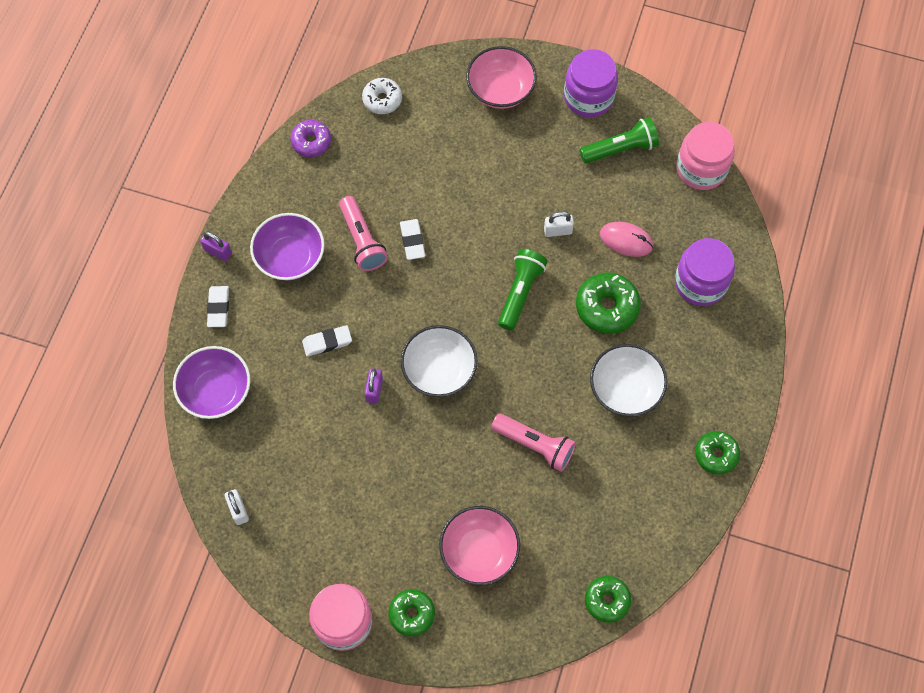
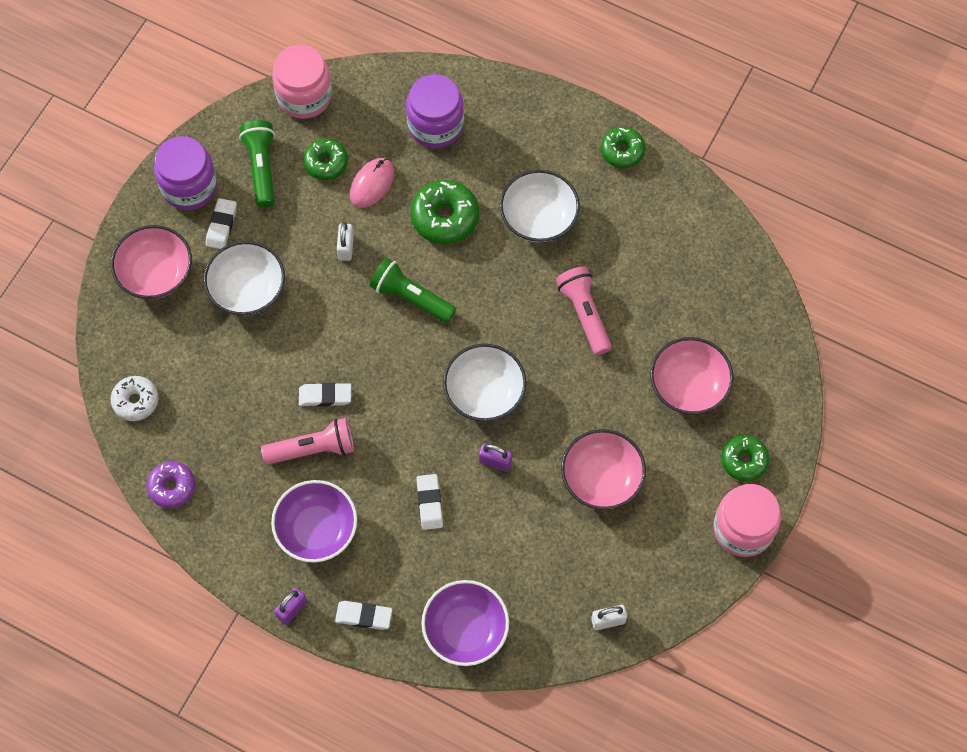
camera: 80 degrees left, 0 degrees up
(373, 485) = (601, 478): none -> pink bowl
(500, 161) = (247, 289): none -> white bowl
(535, 445) = (584, 314): pink flashlight -> pink flashlight turned 60 degrees counterclockwise
(556, 129) = (221, 225): none -> white eraser
(607, 600) = (754, 278): green donut -> green donut (326, 163)

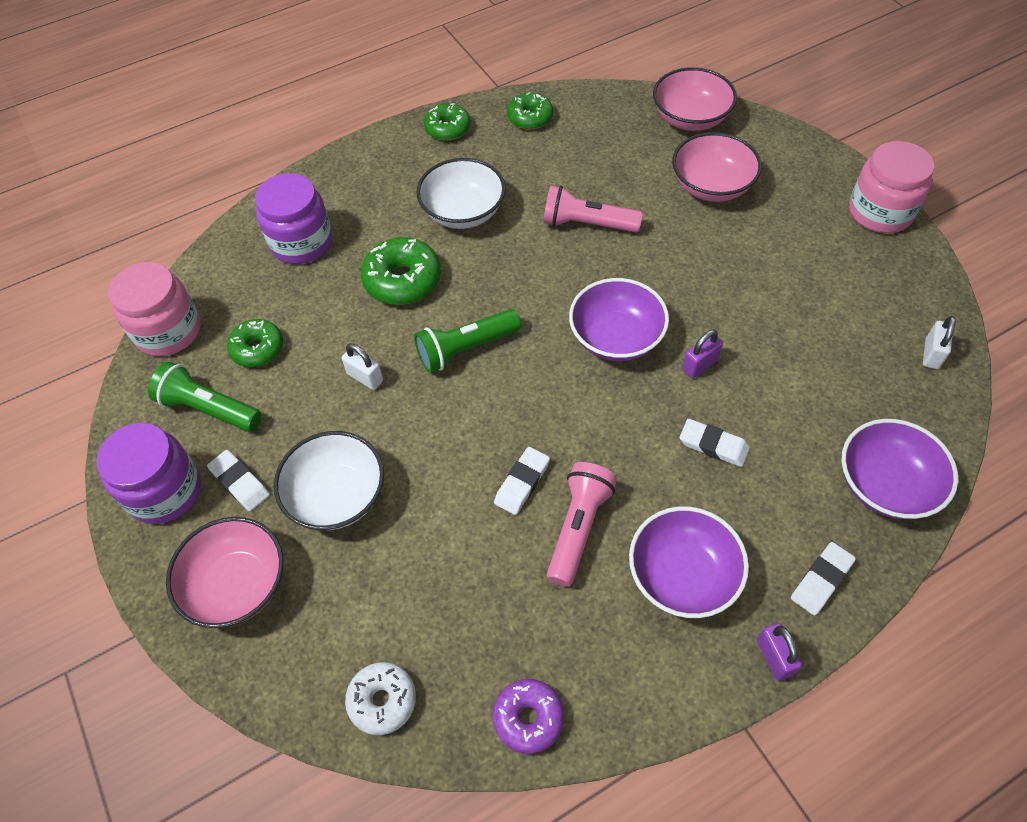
camera: 55 degrees left, 10 degrees down
(372, 184) = (316, 321): pink mouse -> none
(484, 392) = (616, 337): white bowl -> purple bowl
(601, 478) = (769, 289): pink bowl -> pink bowl (690, 118)
(744, 460) = (810, 182): green donut -> green donut (530, 118)

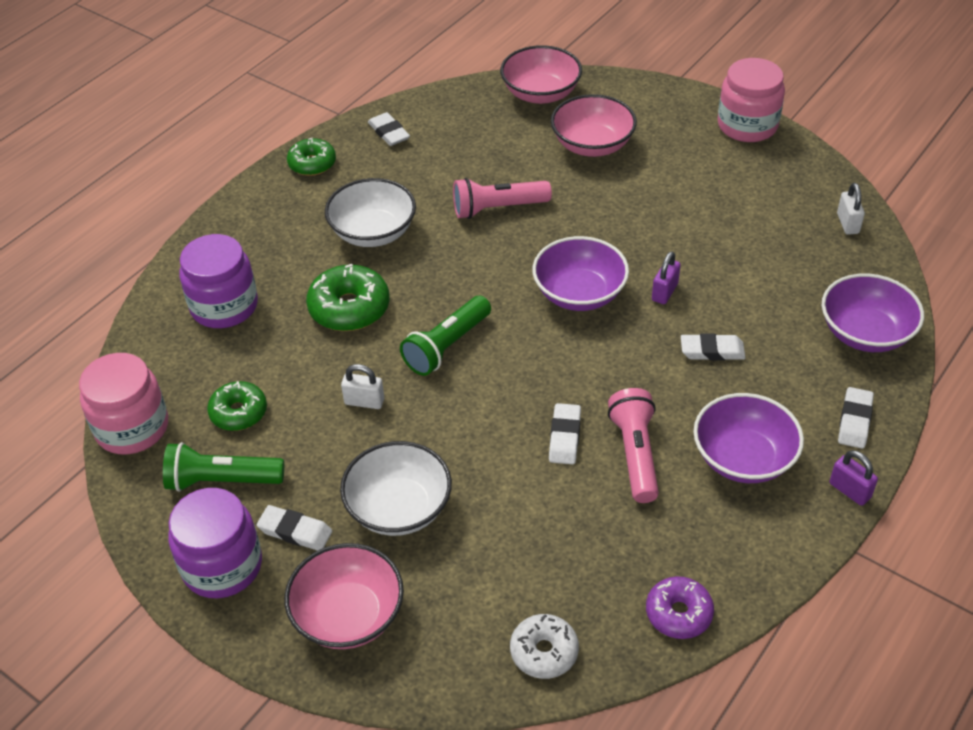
camera: 25 degrees left, 10 degrees down
(530, 118) = (389, 132): green donut -> white eraser

